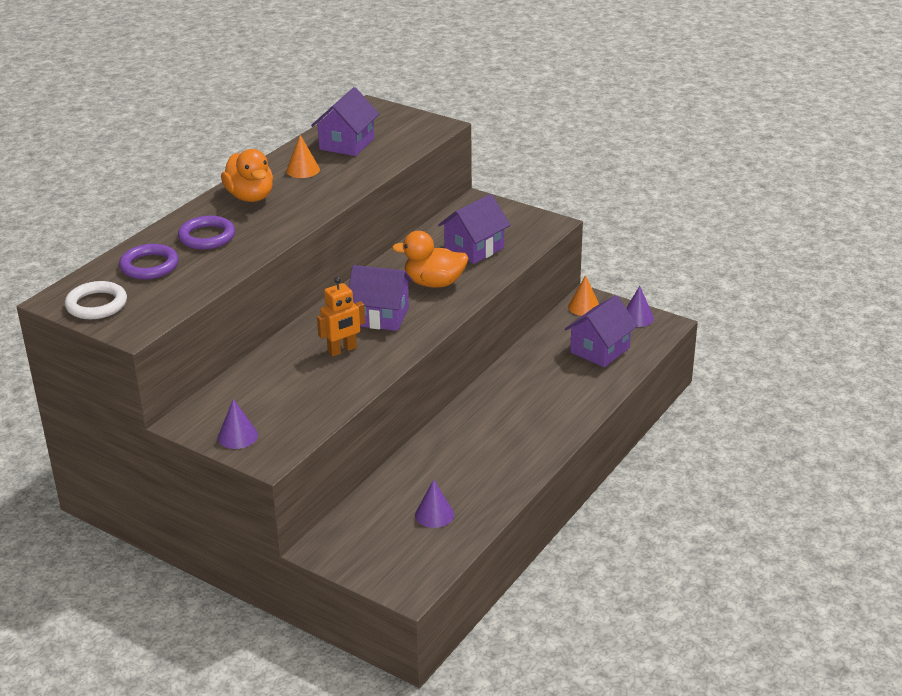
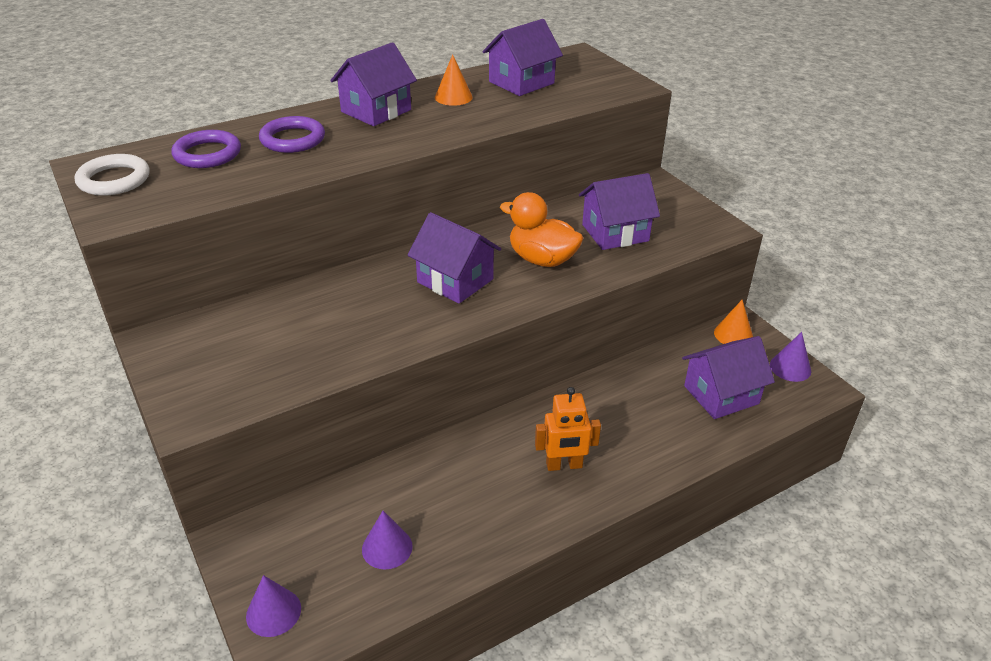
camera: 25 degrees right, 5 degrees up
(237, 436) = (185, 376): purple cone -> purple cone (273, 612)
(250, 197) = (376, 111): orange duck -> purple house
(342, 350) = (382, 308): orange robot -> orange robot (564, 465)

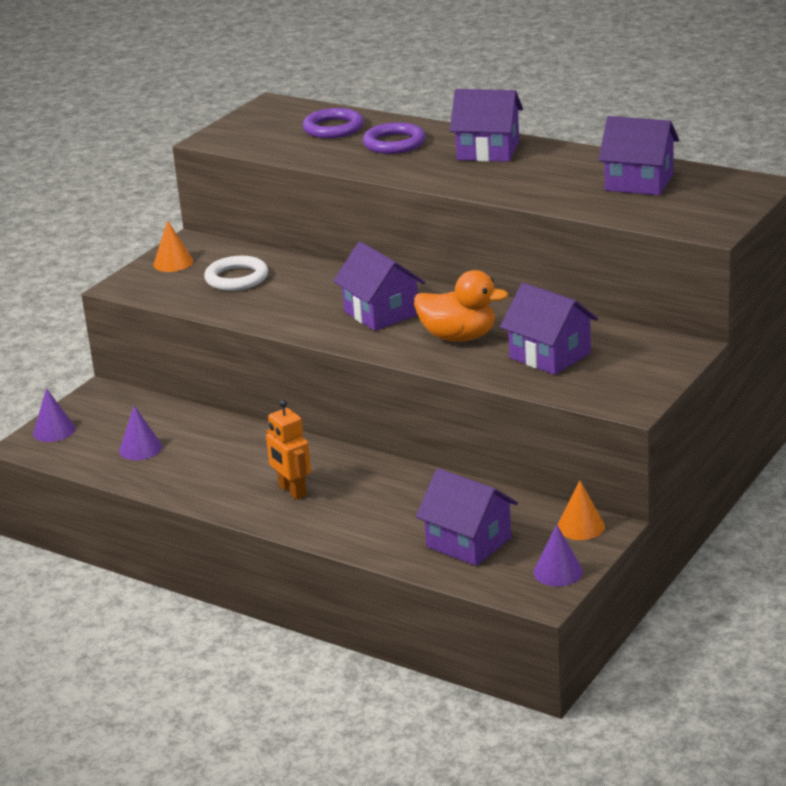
camera: 65 degrees right, 10 degrees down
(114, 180) = (261, 119): white ring -> white ring (236, 278)
(453, 97) = (561, 168): orange cone -> orange cone (173, 263)
(455, 281) = (381, 313): purple house -> purple house turned 45 degrees counterclockwise
(542, 259) = (459, 337): orange duck -> orange duck turned 105 degrees clockwise

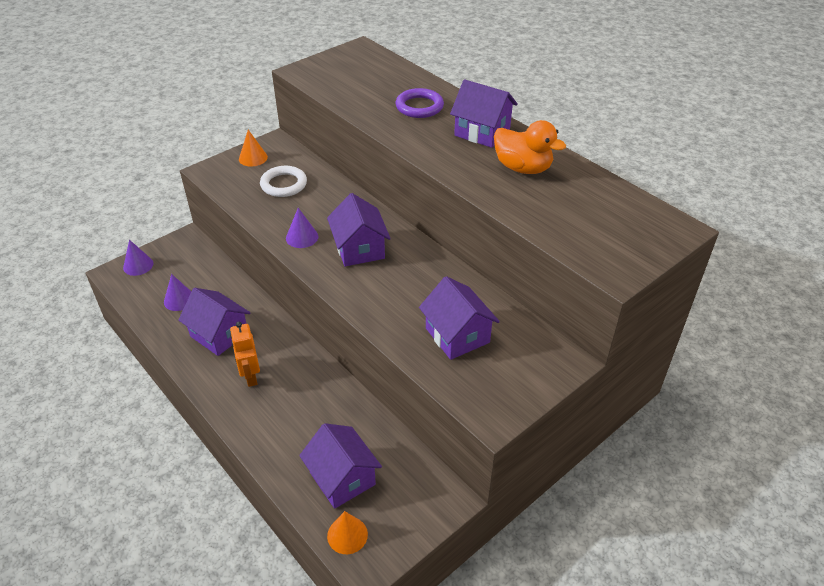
camera: 15 degrees right, 15 degrees up
(333, 128) = (386, 81): purple ring -> none
(459, 337) = (400, 292): orange duck -> orange duck (523, 168)
(558, 572) = (391, 539): purple cone -> purple cone (302, 237)
(580, 526) = (433, 490): orange cone -> orange cone (347, 535)
(639, 182) = (581, 198): purple house -> purple house (219, 334)

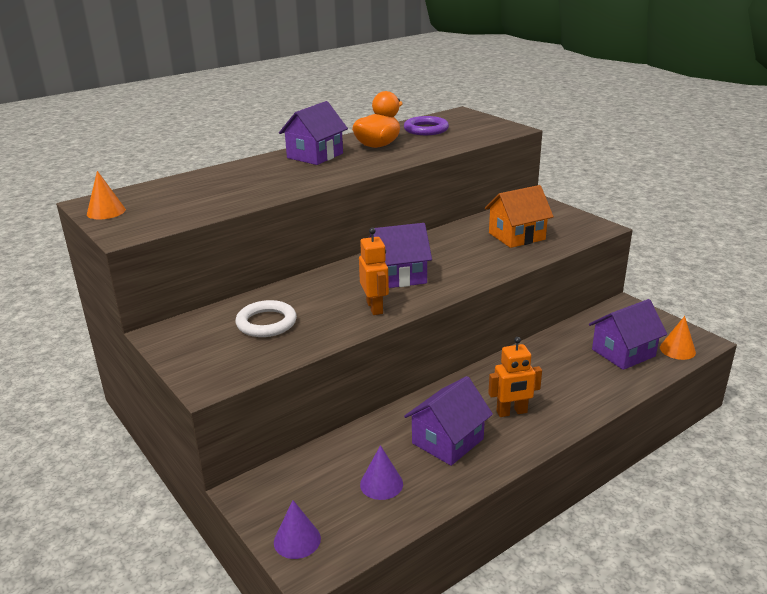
camera: 85 degrees left, 15 degrees down
(253, 158) = (193, 348): orange cone -> orange cone (106, 211)
(302, 237) = (375, 307): purple cone -> orange robot
(419, 107) = (254, 177): purple ring -> purple ring (426, 129)
(457, 335) = (516, 236): purple house -> orange house

